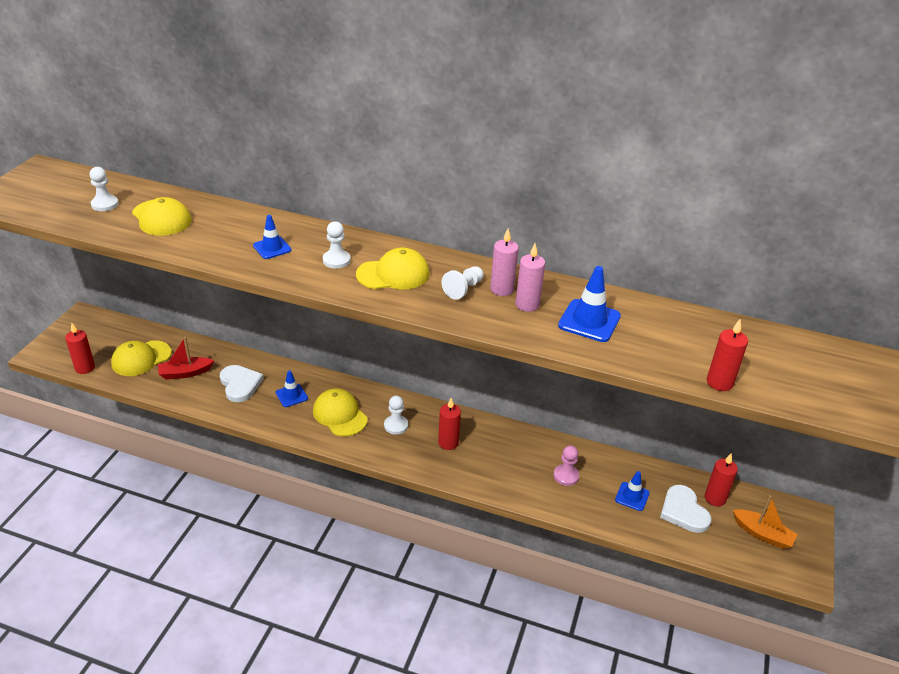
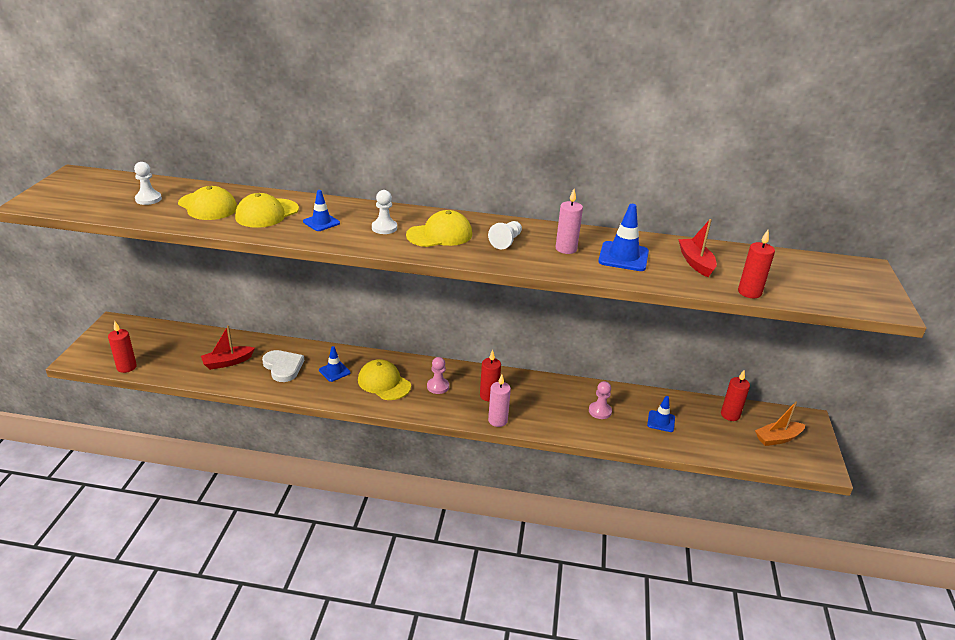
camera: 10 degrees left, 5 degrees down
(141, 358) = (181, 354): yellow cap -> yellow cap (267, 213)
(396, 425) = (438, 386): white pawn -> pink pawn
(502, 289) = (539, 239): pink candle -> pink candle (497, 420)
(671, 337) = (695, 263): none -> red boat
(683, 511) = (707, 428): white heart -> none
(762, 534) = (777, 438): orange boat -> orange boat turned 135 degrees clockwise

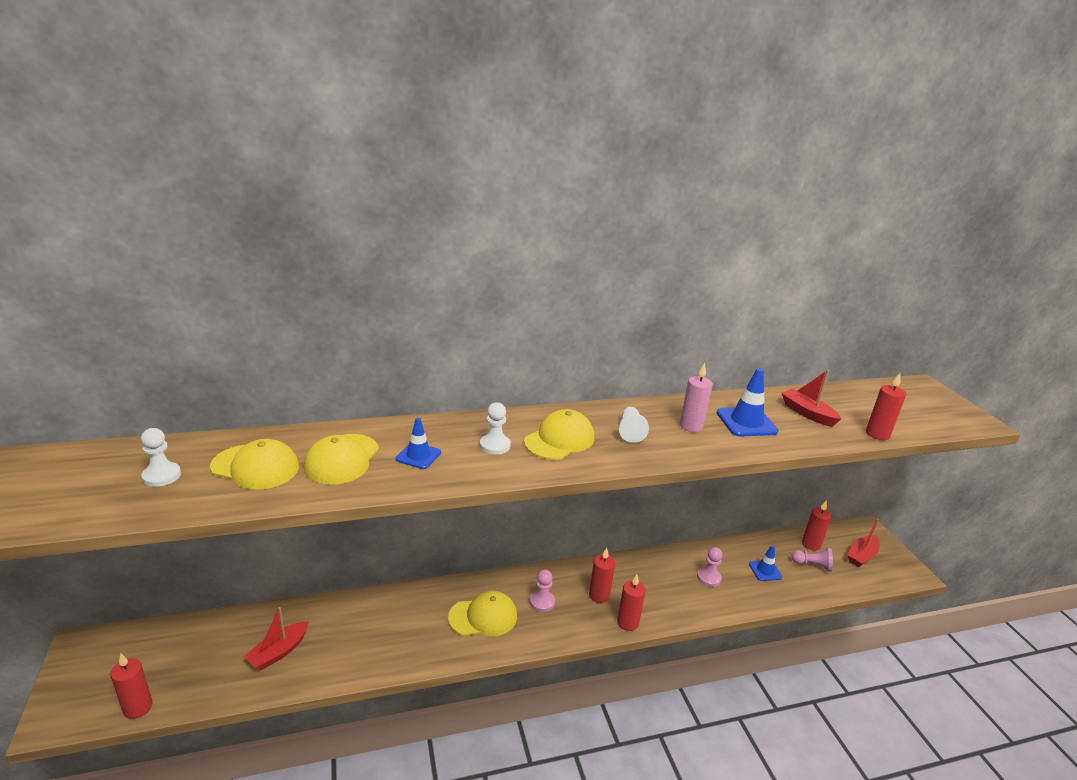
camera: 25 degrees left, 5 degrees down
(283, 367) = (354, 635): white heart -> none
(334, 371) = (418, 620): blue traffic cone -> none
(384, 383) = (483, 617): yellow cap -> yellow cap turned 150 degrees clockwise
(497, 420) = (627, 623): pink candle -> red candle
(715, 430) = (812, 565): none -> pink pawn
(777, 438) = (861, 556): orange boat -> red boat

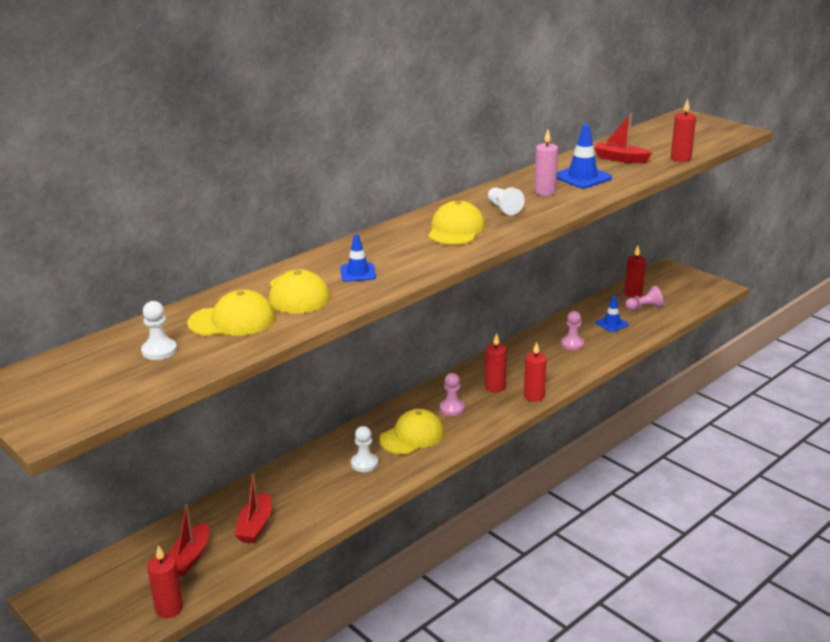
camera: 25 degrees left, 0 degrees up
(495, 445) = (410, 248): white pawn -> white pawn (364, 463)
(861, 556) = (676, 288): red boat -> red boat (189, 558)

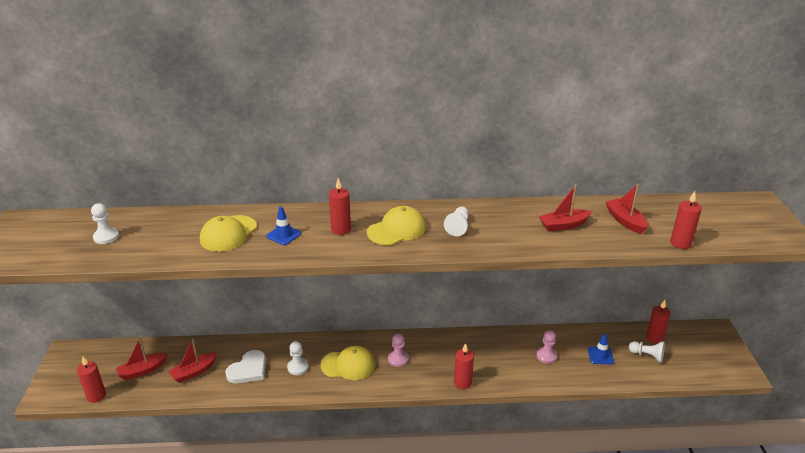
camera: 40 degrees right, 5 degrees up
(232, 321) = (168, 235): yellow cap -> none
(314, 492) = (248, 369): none -> white heart
(495, 387) = (446, 359): red candle -> red candle (341, 229)
(545, 192) = (512, 226): pink candle -> none
(582, 177) = (563, 225): blue traffic cone -> red boat
(644, 307) = (647, 355): pink pawn -> white pawn

